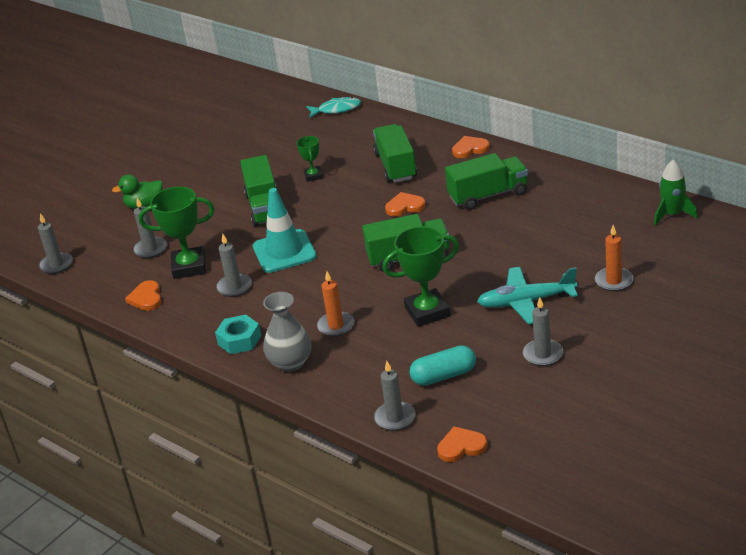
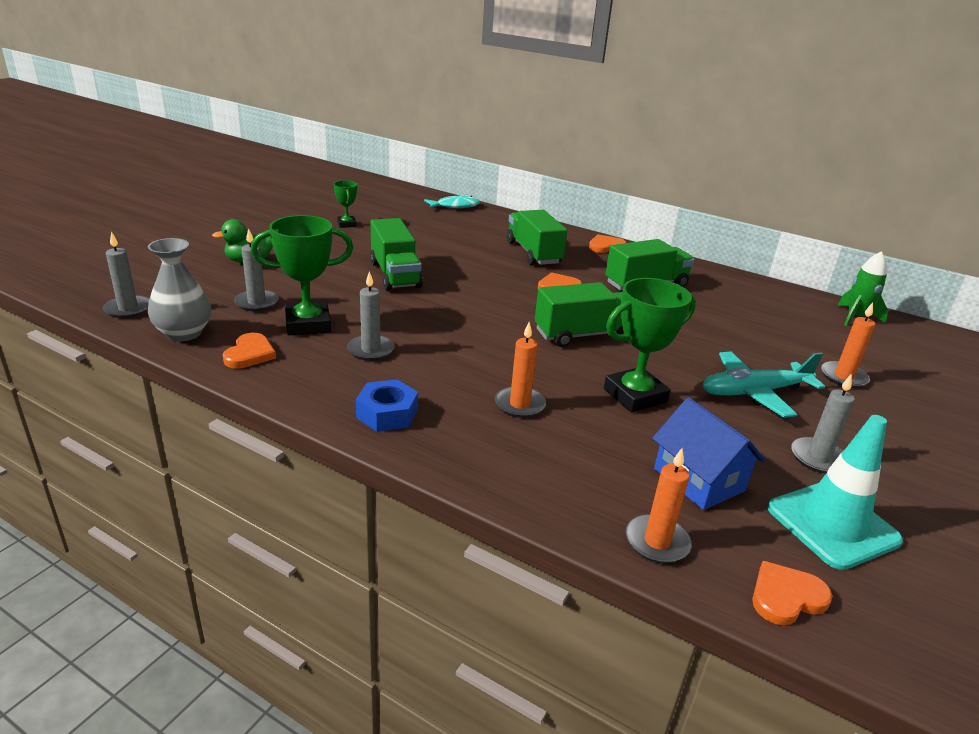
camera: 15 degrees left, 5 degrees down
(146, 298) = (250, 354): orange heart -> orange heart turned 150 degrees counterclockwise
(239, 340) = (387, 413): turquoise nut -> blue nut
(284, 251) = (428, 318): turquoise traffic cone -> turquoise traffic cone (832, 524)
(290, 363) = (468, 449): grey vase -> grey vase (184, 333)
(313, 176) = (445, 253): green trophy -> green trophy (346, 224)
(395, 418) = (657, 542): grey candle -> orange candle
(444, 376) = (699, 480): turquoise capsule -> blue house

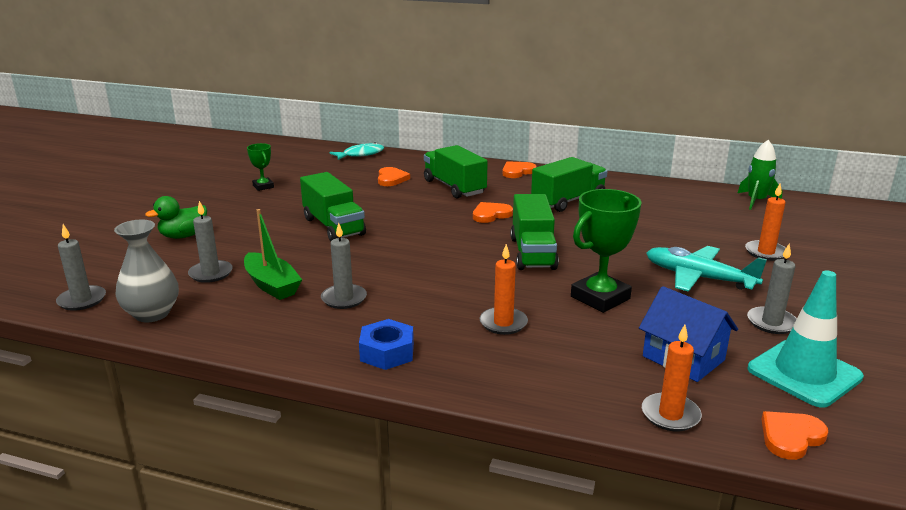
camera: 10 degrees left, 5 degrees down
(250, 354) = (228, 322): orange heart -> orange heart (391, 179)
(308, 324) = (272, 285): green trophy -> green boat
(584, 335) = (532, 253): green truck -> green truck turned 120 degrees clockwise
(754, 392) = (699, 278): turquoise plane -> turquoise plane turned 60 degrees clockwise

